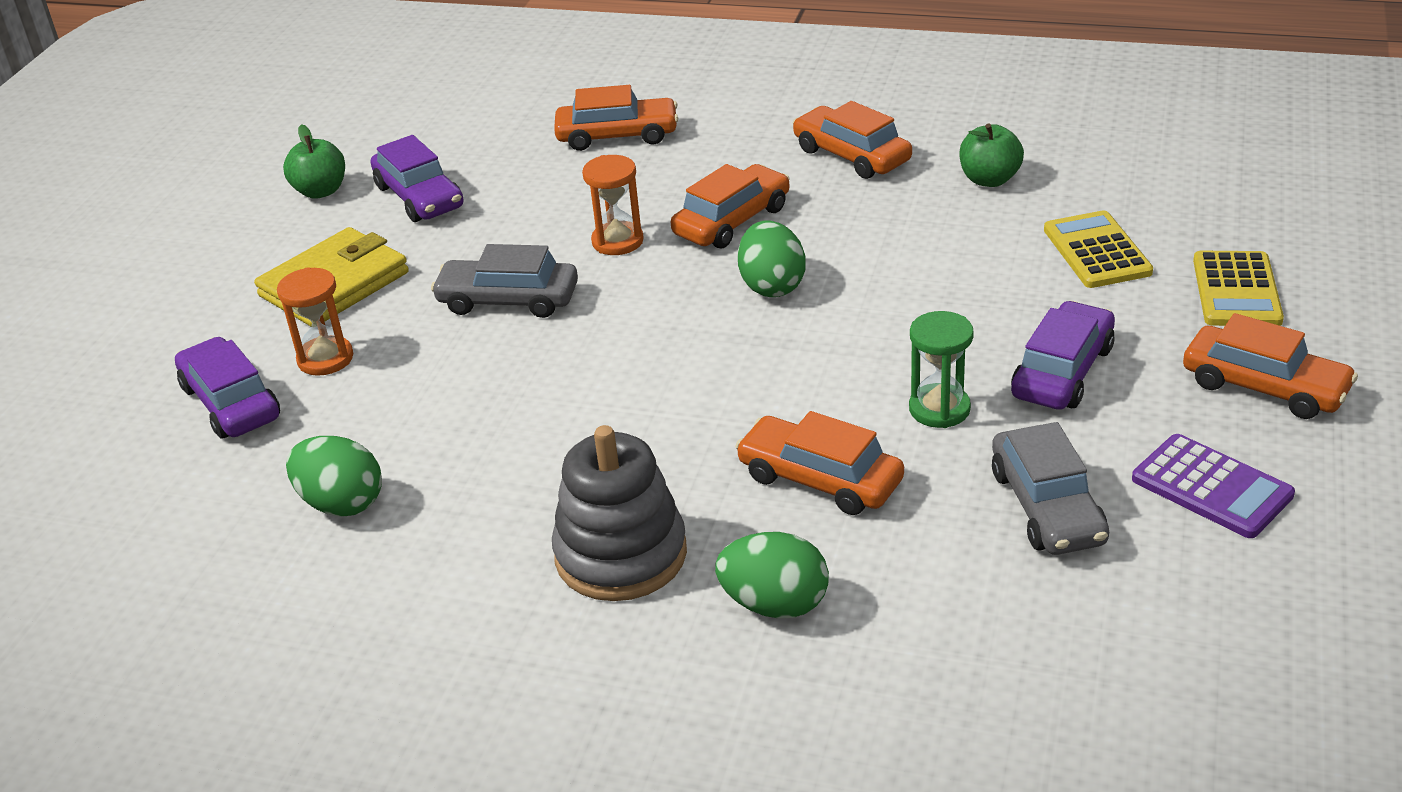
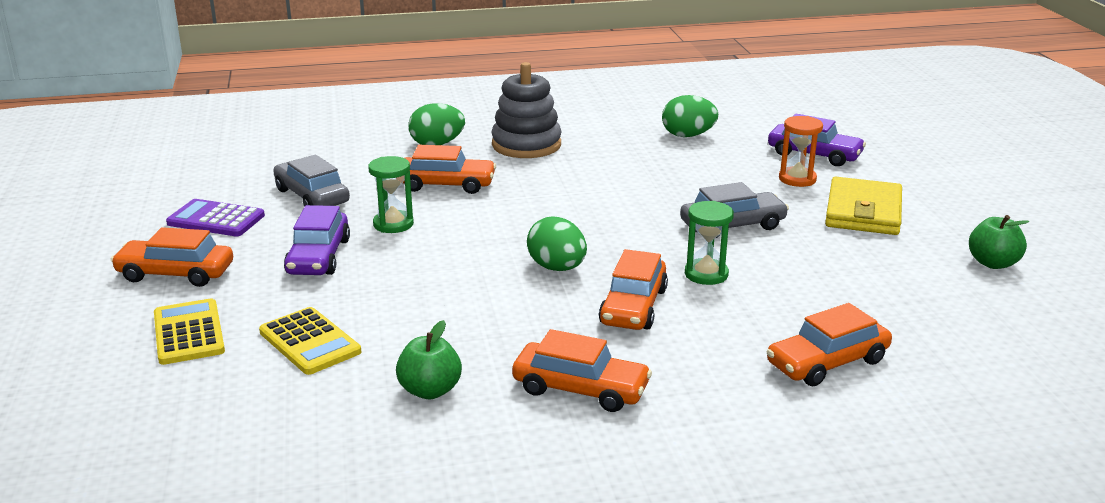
camera: 150 degrees right, 10 degrees down
(419, 197) = (909, 274): purple car -> none
(617, 241) = (706, 274): orange hourglass -> green hourglass

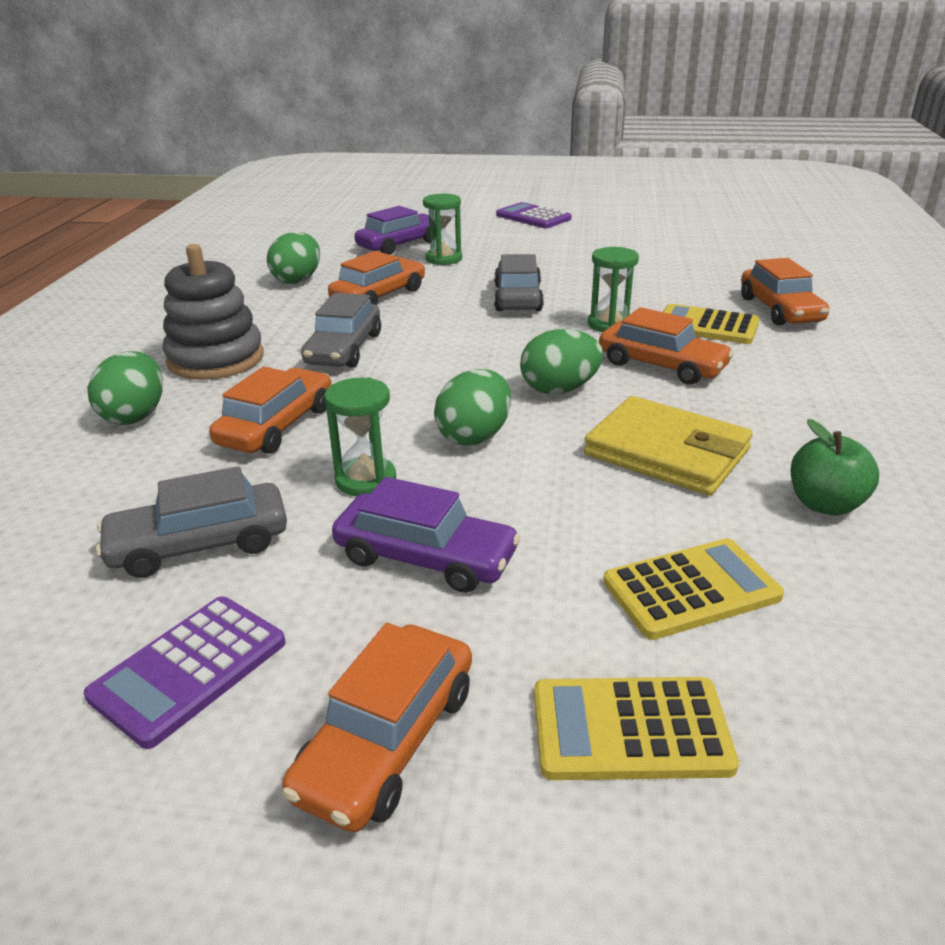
camera: 70 degrees left, 5 degrees up
(465, 248) = (474, 436): none -> green egg
(571, 179) = (344, 349): none -> grey car
(580, 389) = (821, 416): orange car -> orange car (379, 296)
(744, 323) = (707, 326): none -> yellow calculator
(797, 179) = (443, 259): orange hourglass -> green hourglass
(863, 212) = (527, 251): yellow wallet -> yellow wallet (666, 452)
(978, 199) = (533, 217): none -> purple calculator
(993, 263) = (638, 234): green apple -> none

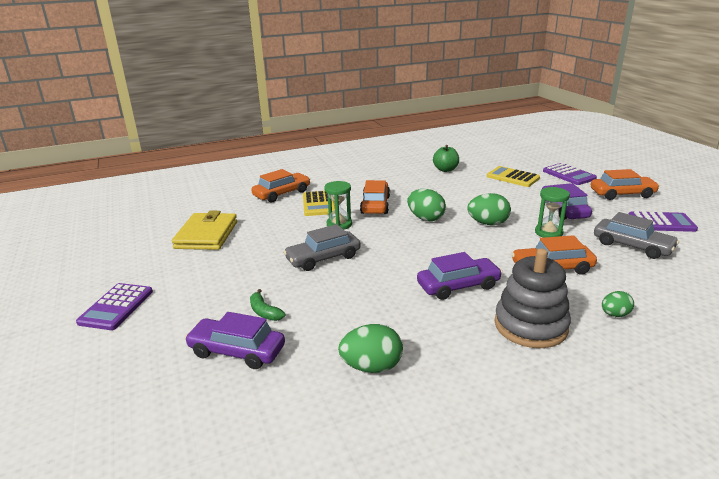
camera: 120 degrees left, 5 degrees down
(135, 416) = (614, 314): green egg -> green egg, size x0.60
(344, 349) = (458, 286): grey car -> purple car
(379, 296) = (367, 309): orange car -> none
(443, 259) = (264, 312): green hourglass -> green banana
(630, 729) = (569, 175): yellow calculator -> purple calculator
(666, 452) = (447, 191): yellow wallet -> yellow wallet (206, 235)

